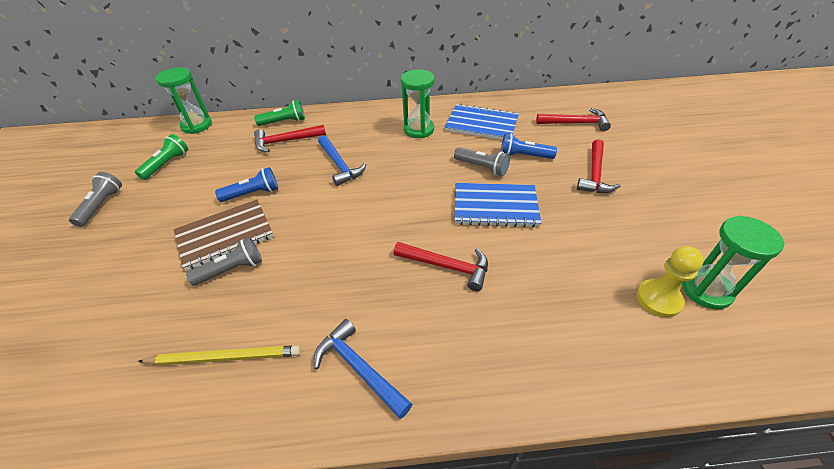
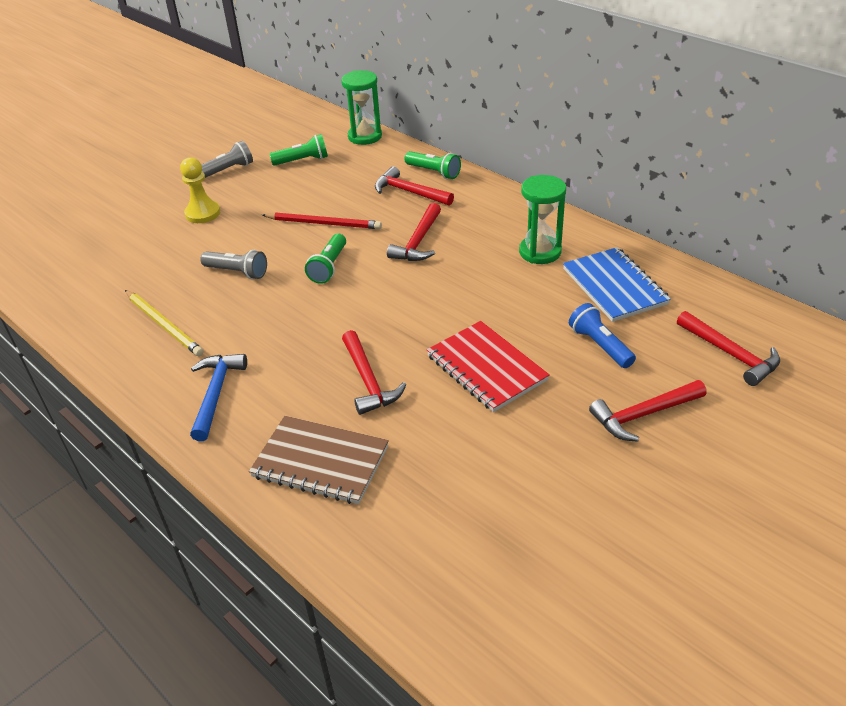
camera: 50 degrees right, 5 degrees down
(225, 235) = (265, 244): brown notebook -> brown notebook (320, 462)
(253, 193) = (324, 223): blue flashlight -> red pencil
(303, 218) = (329, 267): none -> green flashlight
(339, 165) = (418, 241): blue hammer -> red hammer
(482, 167) = (537, 327): grey flashlight -> none
(495, 206) = (486, 368): blue notebook -> red notebook
(658, 299) = (488, 546): yellow pawn -> yellow pawn (203, 213)
(706, 290) = (545, 582): green hourglass -> none

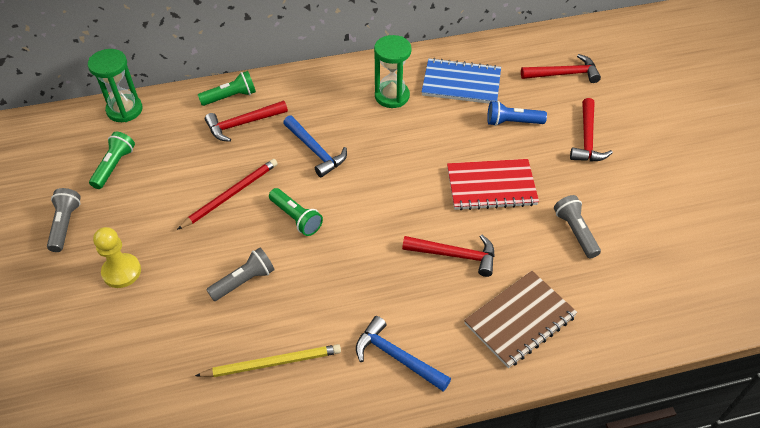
camera: 60 degrees left, 10 degrees up
(418, 241) = (315, 151): red hammer -> blue hammer
(482, 460) = (575, 232): none -> grey flashlight

